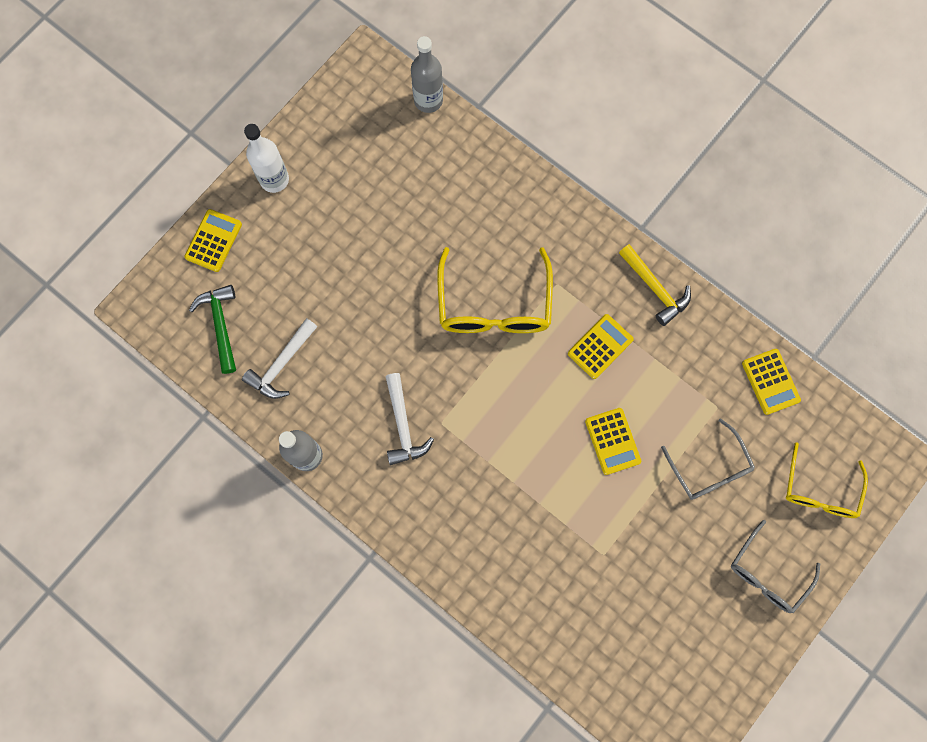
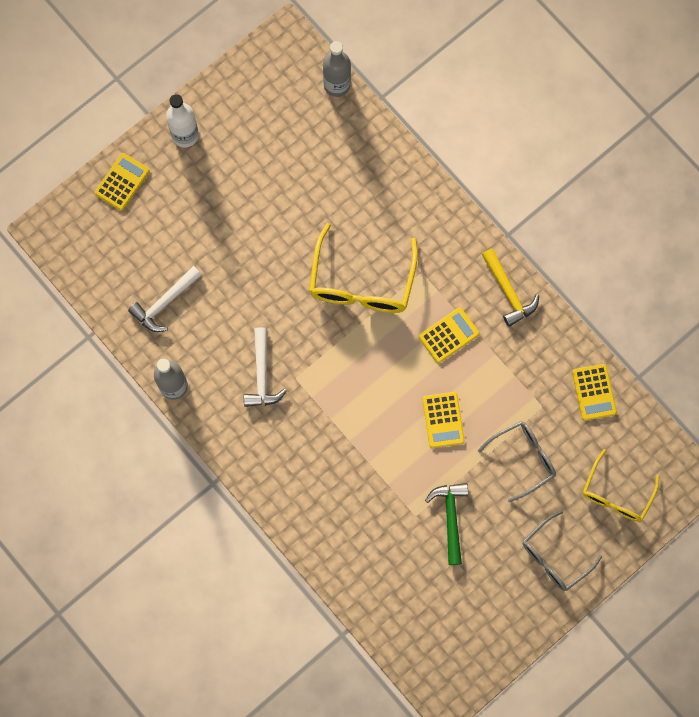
camera: 10 degrees right, 0 degrees up
(221, 325) = (117, 258): green hammer -> green hammer (450, 518)
(709, 468) = (523, 458): grey glasses -> grey glasses turned 105 degrees counterclockwise

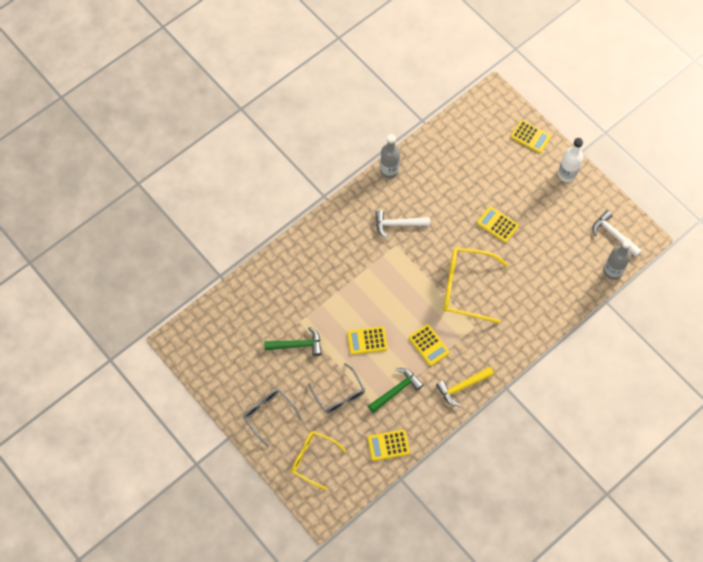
camera: 90 degrees right, 10 degrees down
(164, 303) = (446, 164): white hammer -> white hammer (613, 234)
(264, 235) = (497, 224): none -> yellow calculator
(515, 380) = (396, 390): none -> green hammer

